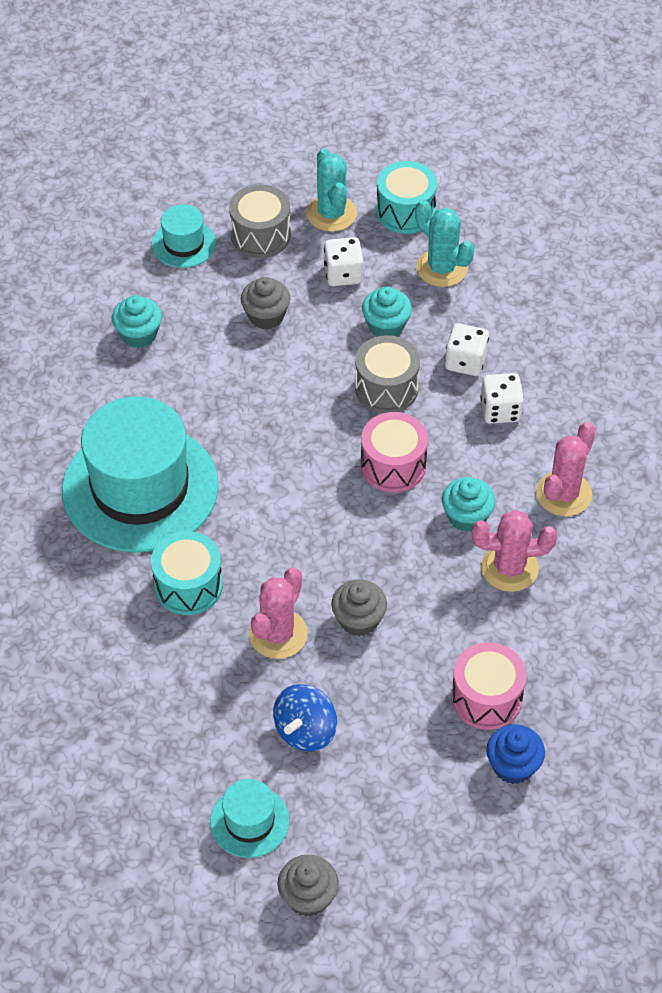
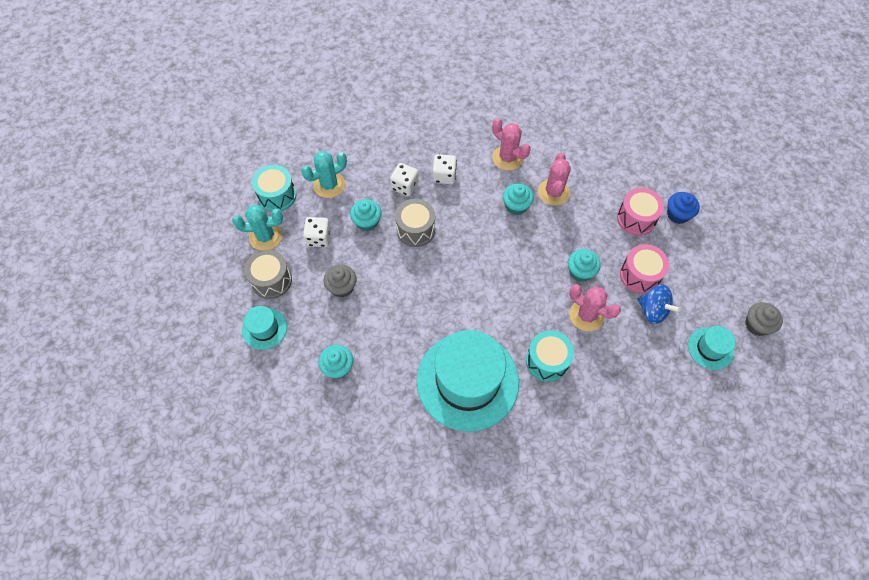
camera: 80 degrees left, 10 degrees up
(358, 619) = (580, 271): grey cupcake -> turquoise cupcake
(393, 465) = (474, 236): pink drum -> pink drum (640, 275)

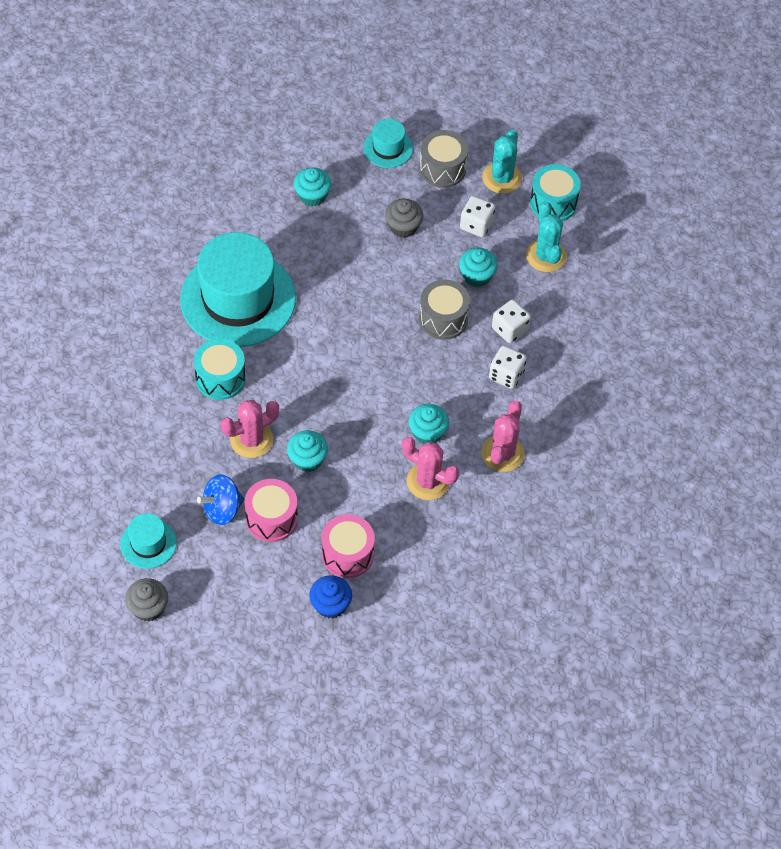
camera: 110 degrees right, 5 degrees down
(507, 158) = (502, 453): pink cactus -> pink cactus turned 45 degrees counterclockwise

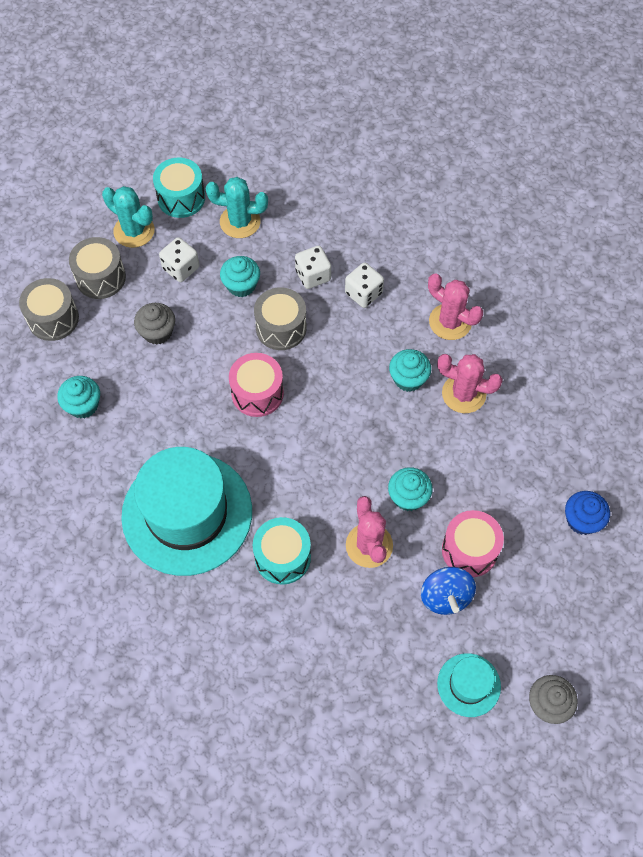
camera: 70 degrees left, 5 degrees up
(347, 554) = (528, 489): pink drum -> pink drum (257, 393)
(388, 148) = (53, 318): turquoise hat -> grey drum
(428, 481) = (463, 394): pink cactus -> pink cactus turned 60 degrees clockwise

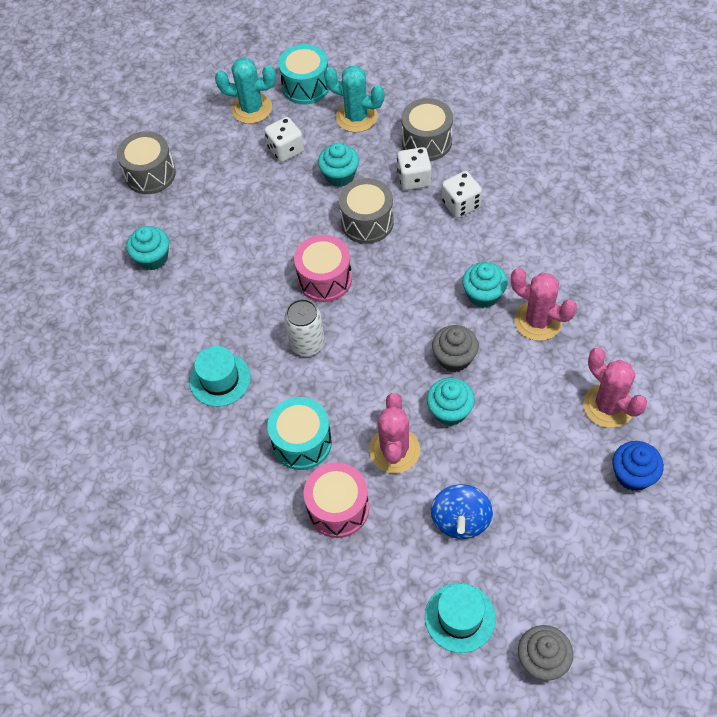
camera: 20 degrees right, 5 degrees down
(100, 277) = (206, 145): grey drum -> grey drum (426, 141)
(134, 231) = (251, 109): turquoise cactus -> turquoise cactus turned 45 degrees counterclockwise
(157, 332) = (245, 204): grey cupcake -> grey cupcake (454, 358)
(187, 513) = (220, 379): turquoise hat -> turquoise hat, size x0.45
(259, 461) = (307, 344): none -> white can
(450, 322) = (543, 248): pink cactus -> pink cactus (608, 406)
(469, 550) = (500, 479): pink drum -> pink drum (338, 508)

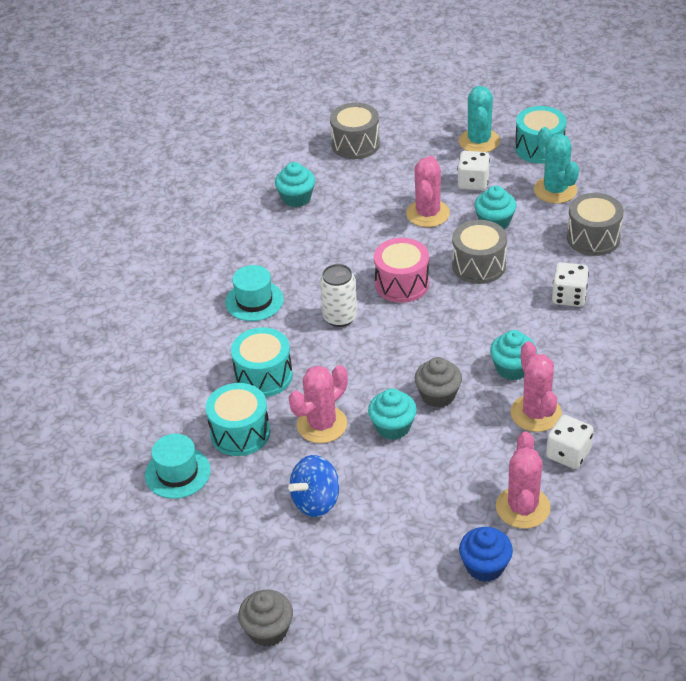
camera: 40 degrees right, 15 degrees down
(251, 109) = (479, 141): turquoise cactus -> turquoise cactus turned 45 degrees clockwise
(279, 201) = (428, 214): none -> pink cactus
(338, 508) = (240, 433): pink drum -> turquoise drum
(414, 179) = (551, 258): white dice -> white dice (568, 454)
(460, 617) = (242, 560): turquoise hat -> turquoise hat (177, 473)

